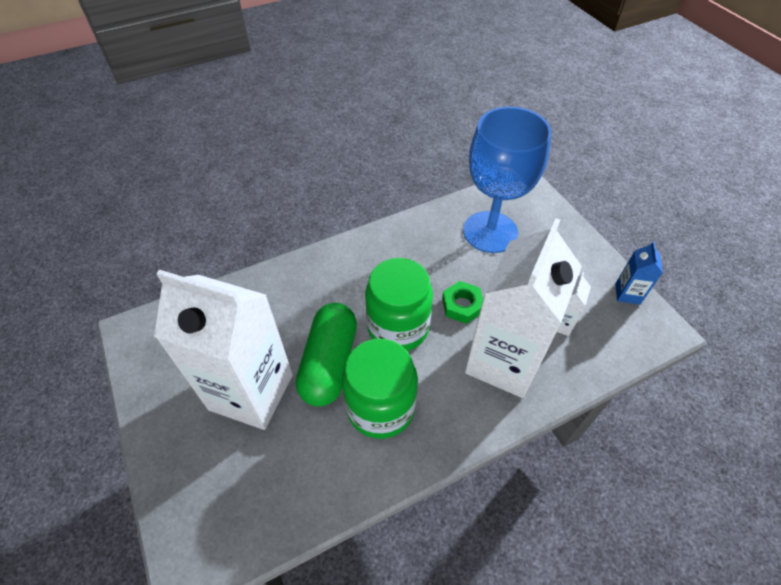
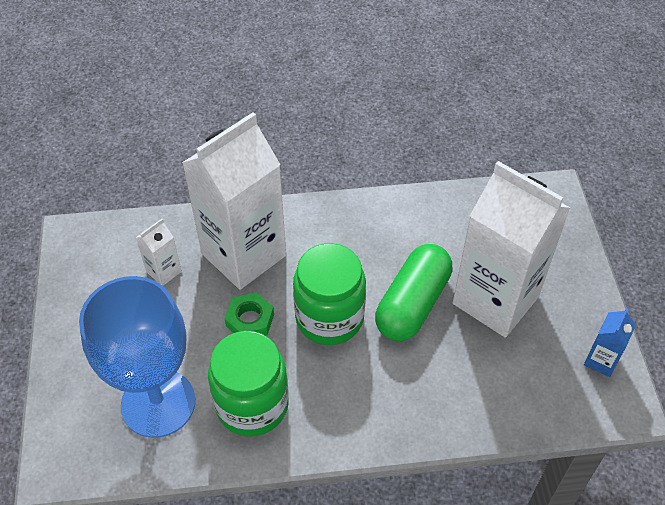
camera: 160 degrees left, 0 degrees up
(380, 407) = (376, 251): green jar -> green jar (252, 405)
(627, 294) = (70, 278): blue carton -> blue carton (601, 360)

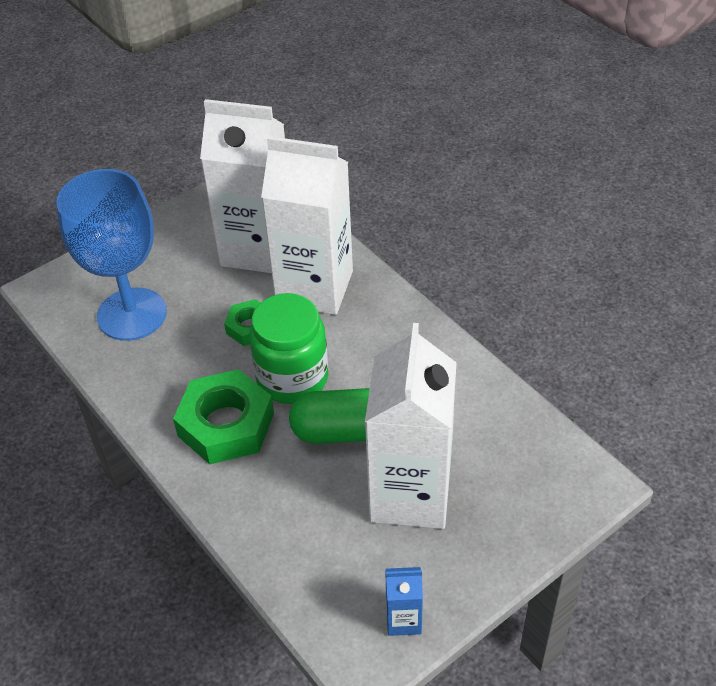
camera: 60 degrees right, 5 degrees down
(164, 271) = (257, 249): white carton -> white carton, size x2.42
(252, 405) = (168, 372): green jar -> none
(344, 388) = (226, 424): none -> green nut

